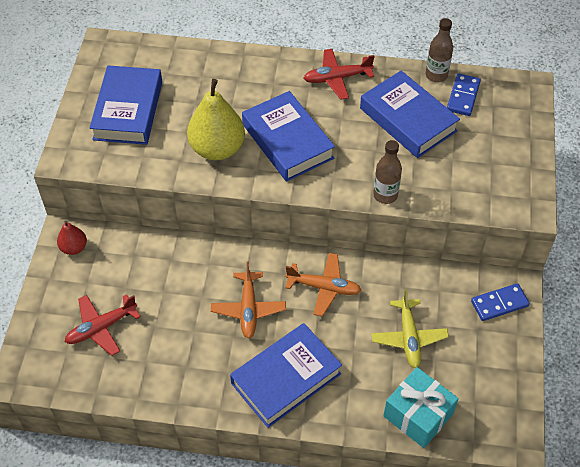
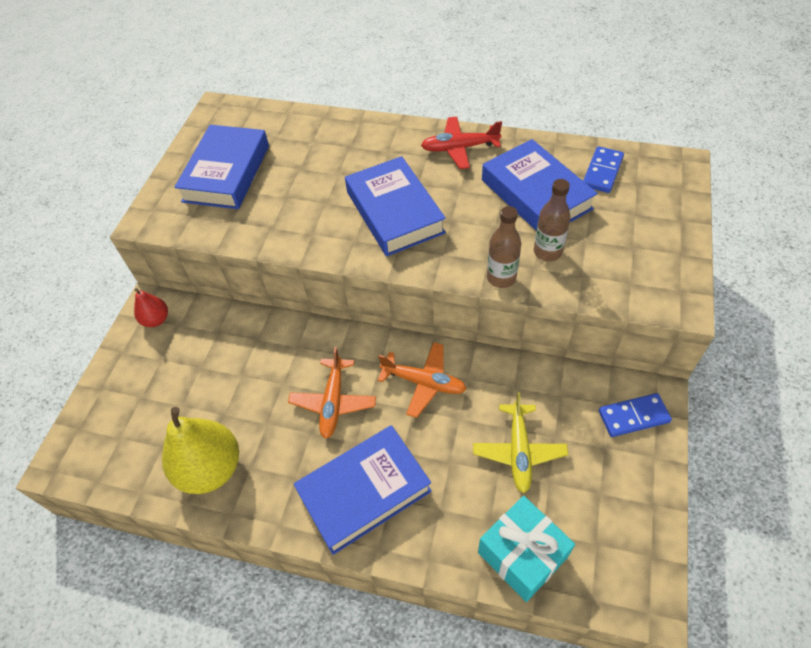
camera: 10 degrees right, 0 degrees up
(101, 328) = (164, 412): red plane -> none
(217, 149) = (314, 217): yellow pear -> yellow pear (210, 469)
(436, 75) = (572, 148): brown bottle -> brown bottle (547, 252)

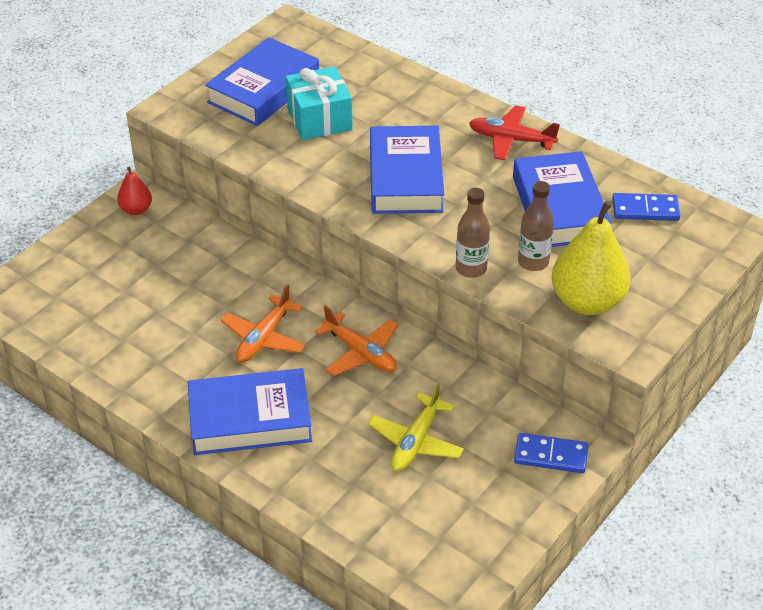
camera: 20 degrees right, 10 degrees down
(210, 469) = (122, 350): yellow pear -> yellow pear (587, 301)
(522, 555) = (364, 520): turquoise gift -> turquoise gift (319, 119)
(602, 172) = (645, 209): blue domino -> blue domino turned 45 degrees clockwise

